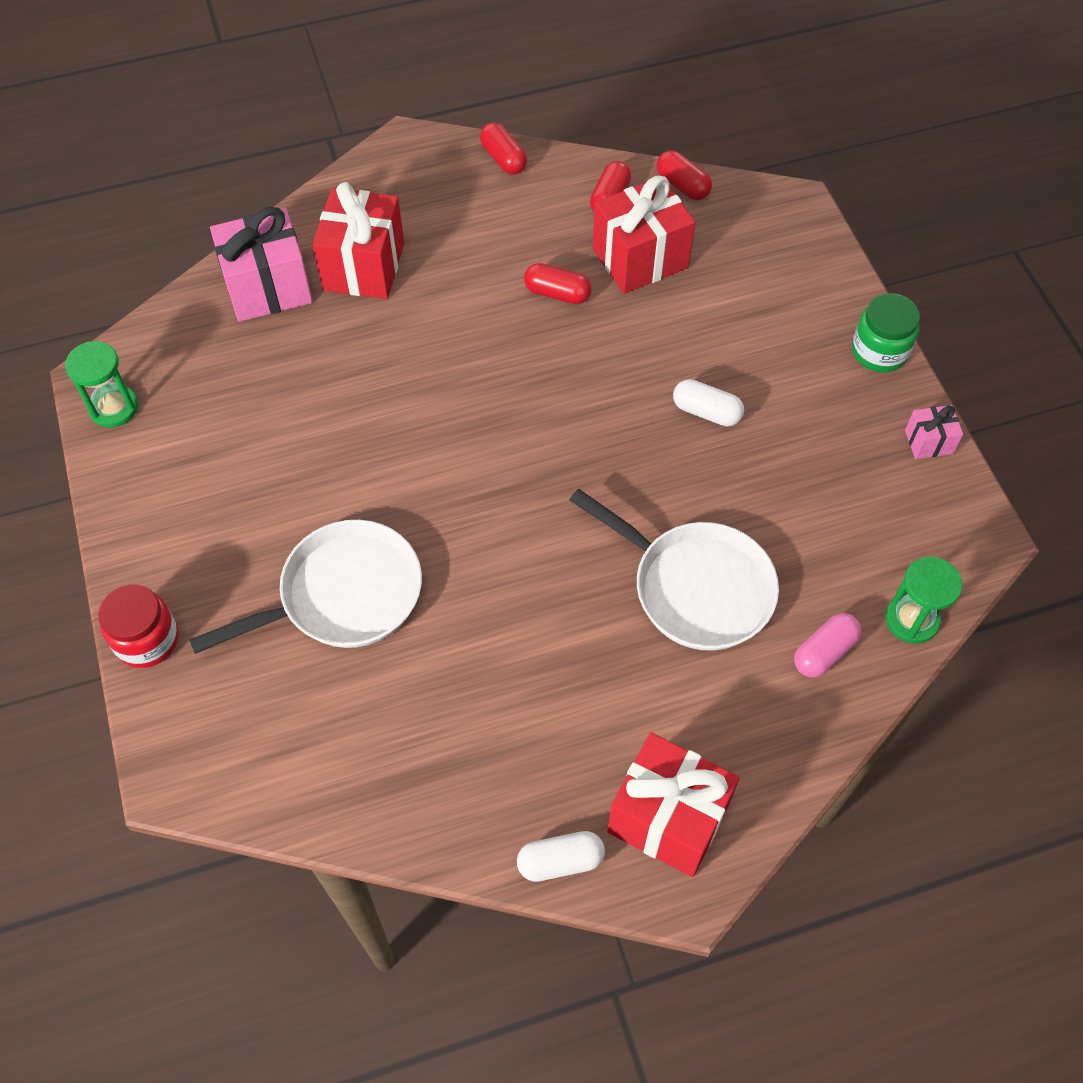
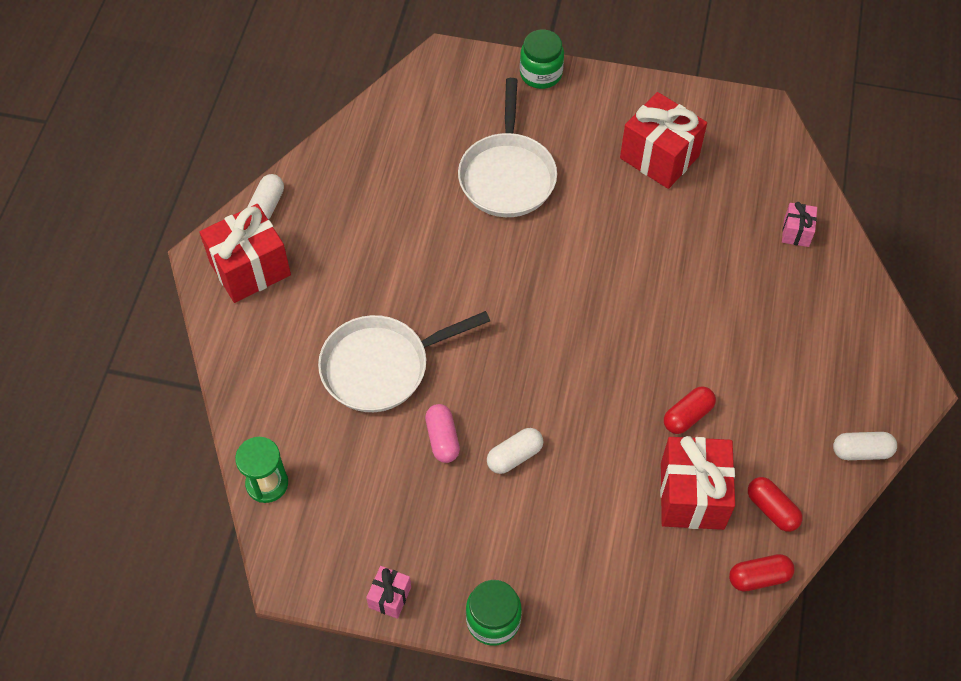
camera: 120 degrees right, 0 degrees up
(114, 408) = (731, 111): green hourglass -> none
(147, 640) = (541, 74): red jar -> green jar
(268, 288) = (796, 232): pink gift -> pink gift, size x0.49
(364, 266) = (786, 299): red gift -> red gift (659, 157)
(503, 159) = (861, 451): red capsule -> white capsule
(824, 652) = (284, 414): pink capsule -> pink capsule (442, 439)

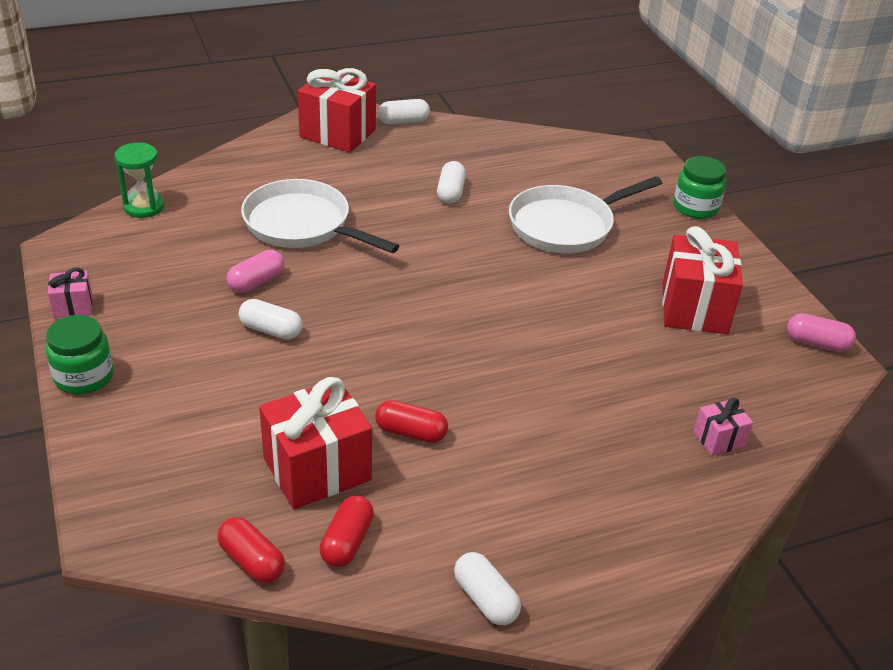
camera: 55 degrees right, 20 degrees down
(407, 230) = (450, 192): none -> white capsule
(738, 110) = (817, 343): none -> pink capsule

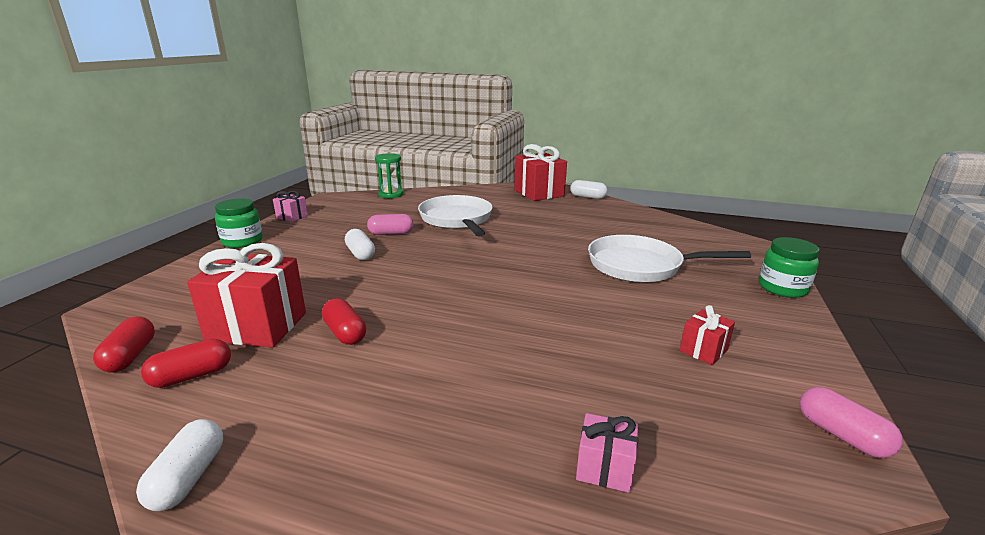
camera: 40 degrees right, 15 degrees down
(450, 192) = (573, 230): white capsule -> none
(694, 308) = (703, 350): red gift -> red gift, size x0.49

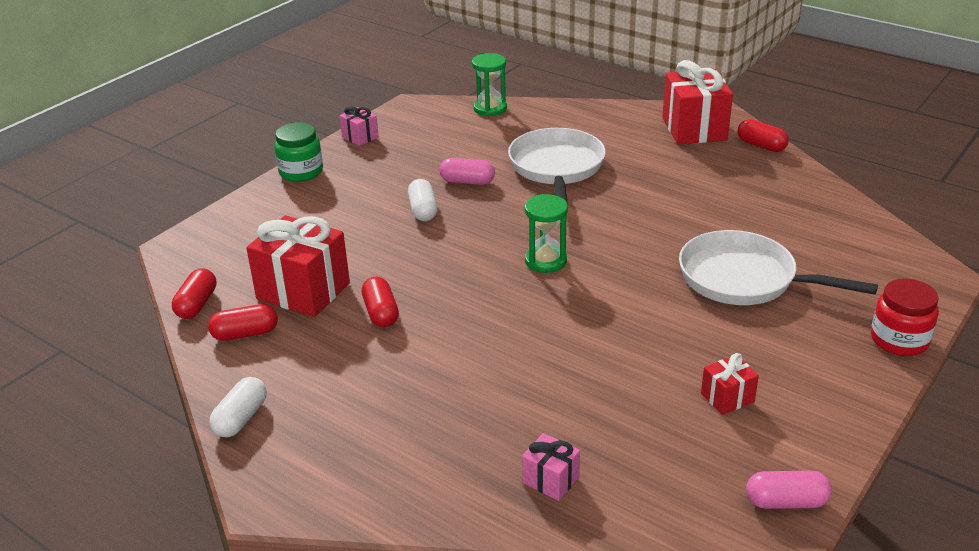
camera: 20 degrees right, 10 degrees up
(481, 274) = (545, 261): none -> green hourglass
(588, 197) = (761, 146): white capsule -> red capsule
(782, 288) = (899, 340): green jar -> red jar
(841, 435) = (786, 502): pink capsule -> pink capsule turned 75 degrees counterclockwise

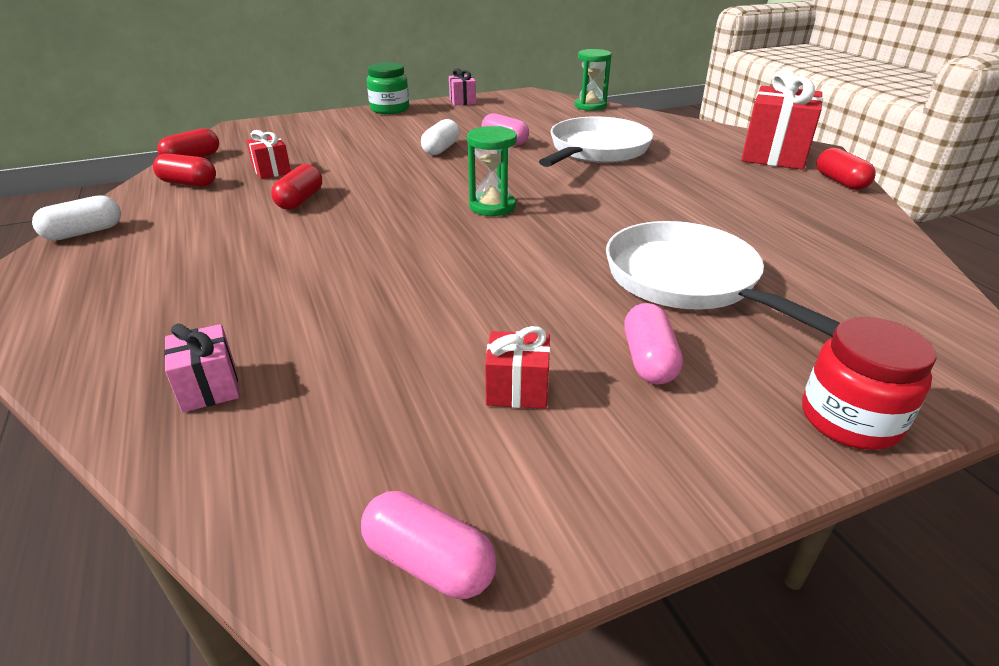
camera: 30 degrees right, 0 degrees up
(303, 291) = (271, 171): red gift -> red gift, size x0.49
(775, 347) = (648, 360): none -> pink capsule

